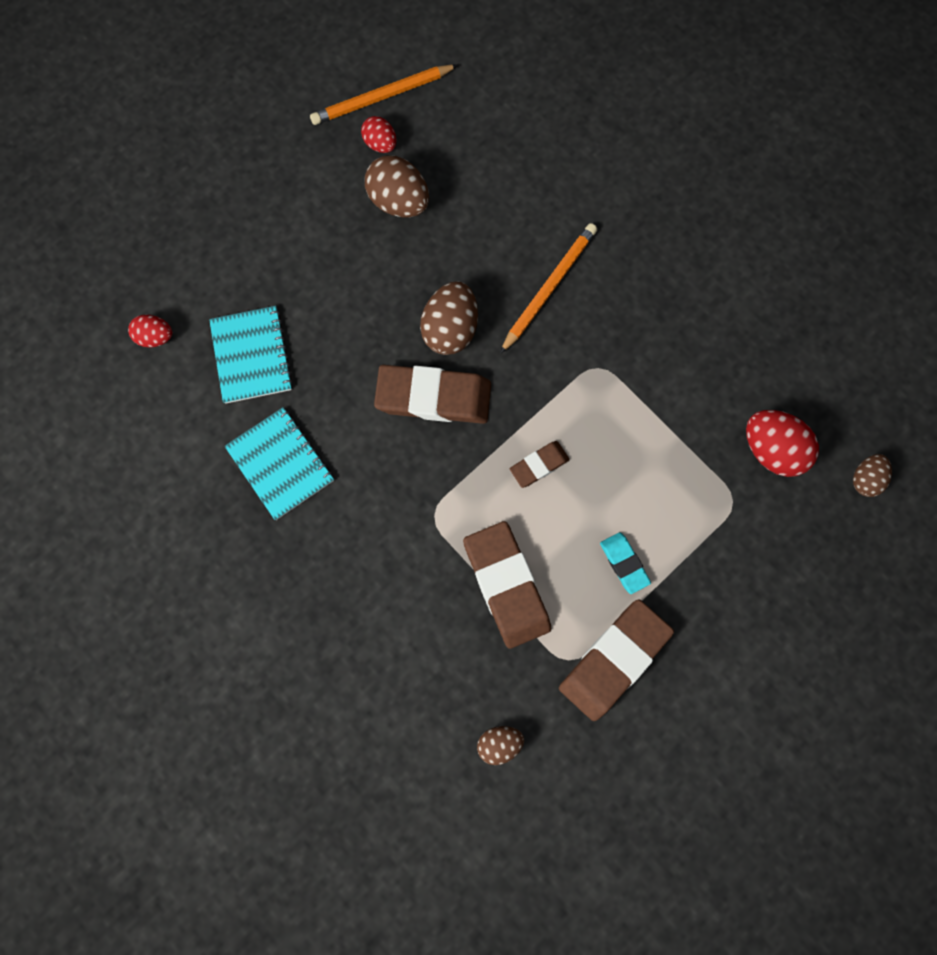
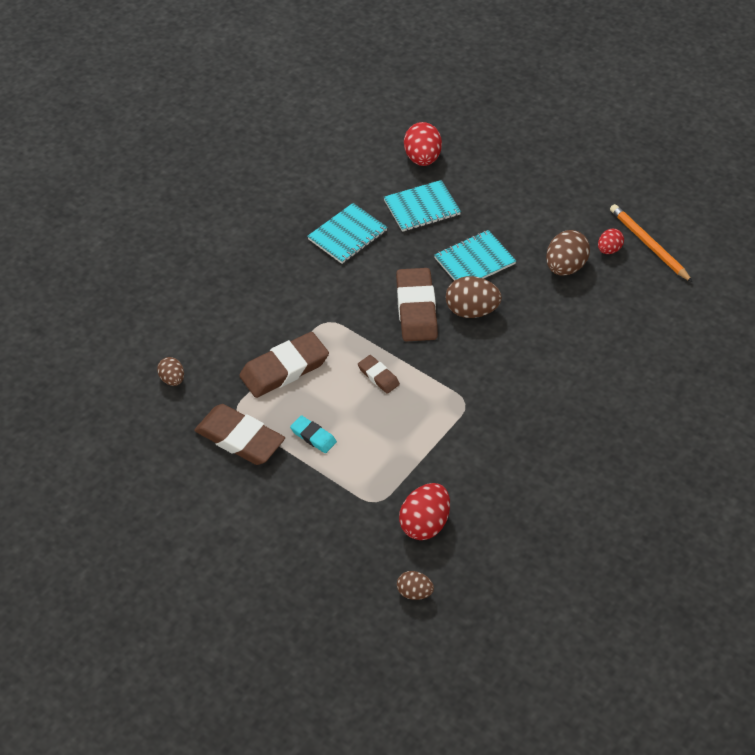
camera: 80 degrees right, 25 degrees down
(155, 337) = (422, 158): red egg -> red egg, size x1.71
(365, 308) = (474, 261): none -> turquoise notebook
(549, 288) = (522, 364): orange pencil -> none
(624, 563) = (313, 436): turquoise eraser -> turquoise eraser turned 75 degrees clockwise

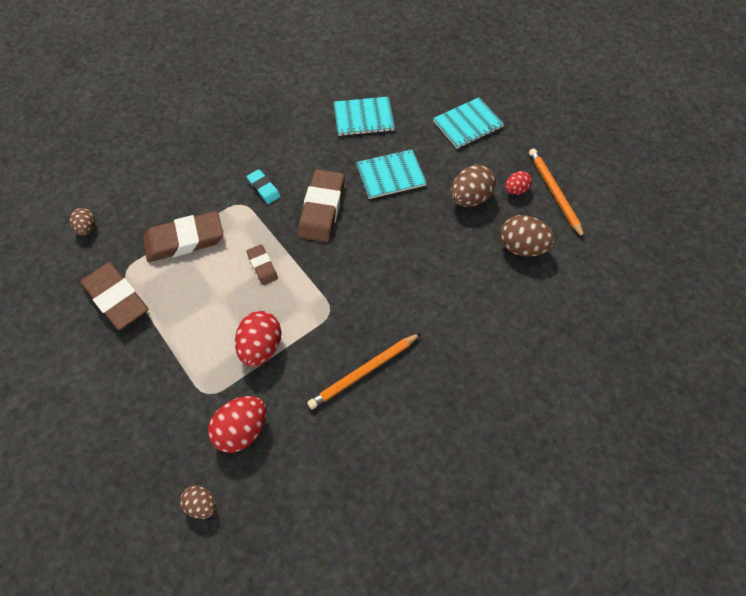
camera: 15 degrees right, 10 degrees up
(313, 436) = (180, 312): turquoise eraser -> turquoise eraser (264, 188)
(347, 235) = (291, 129): turquoise notebook -> turquoise notebook (467, 124)
(422, 158) = (381, 75): red egg -> red egg (261, 347)
(471, 311) = (370, 221): brown egg -> brown egg (522, 247)
(521, 448) = (364, 371): none -> orange pencil

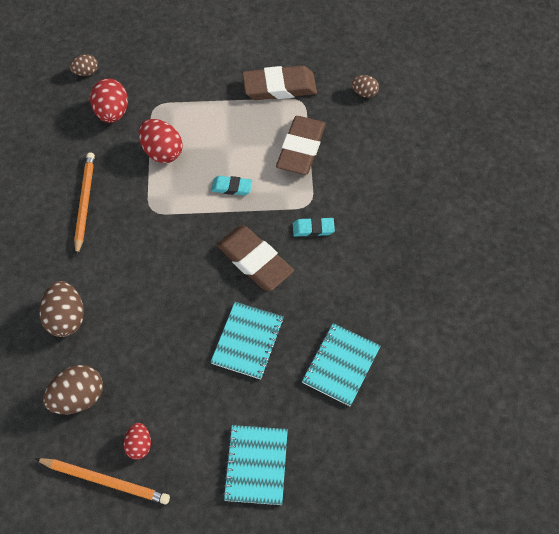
camera: 125 degrees right, 0 degrees up
(262, 266) = (231, 187): brown eraser -> turquoise eraser
(470, 198) = (165, 393): brown egg -> brown egg (66, 318)

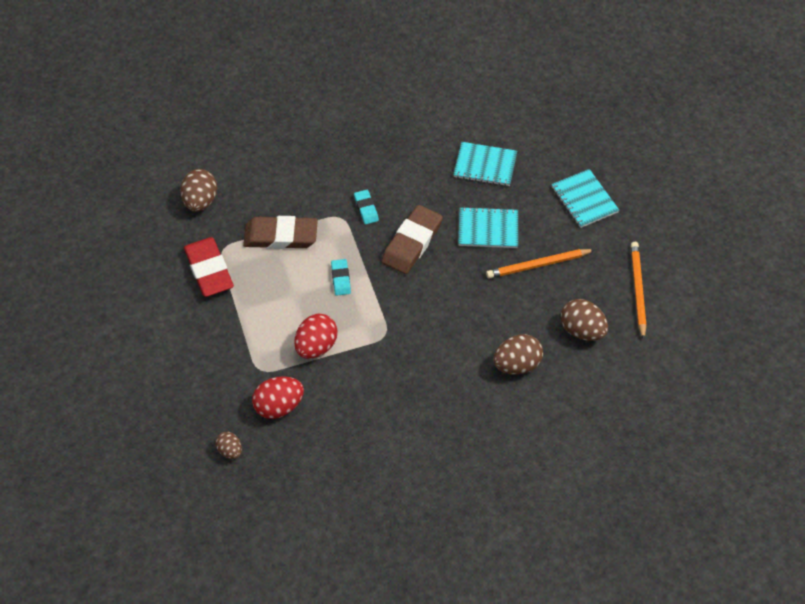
camera: 105 degrees left, 5 degrees down
(85, 203) = (395, 392): orange pencil -> orange pencil (538, 265)
(139, 445) = (601, 277): red egg -> none
(256, 465) = (584, 199): turquoise notebook -> turquoise notebook turned 75 degrees clockwise
(279, 87) = (209, 270): brown eraser -> red eraser
(364, 93) = (200, 201): brown egg -> brown egg, size x1.71

